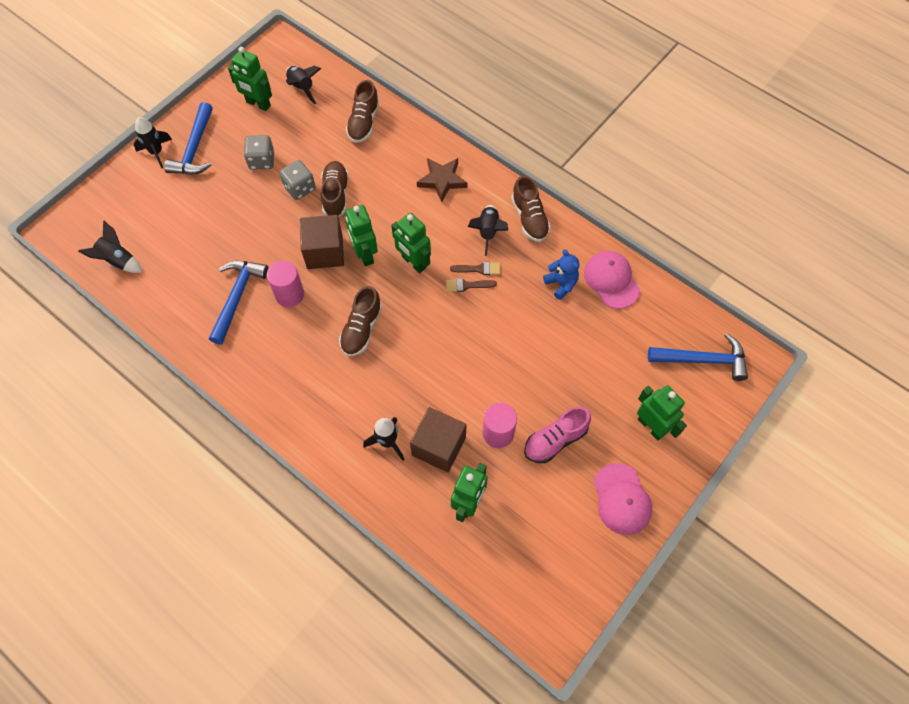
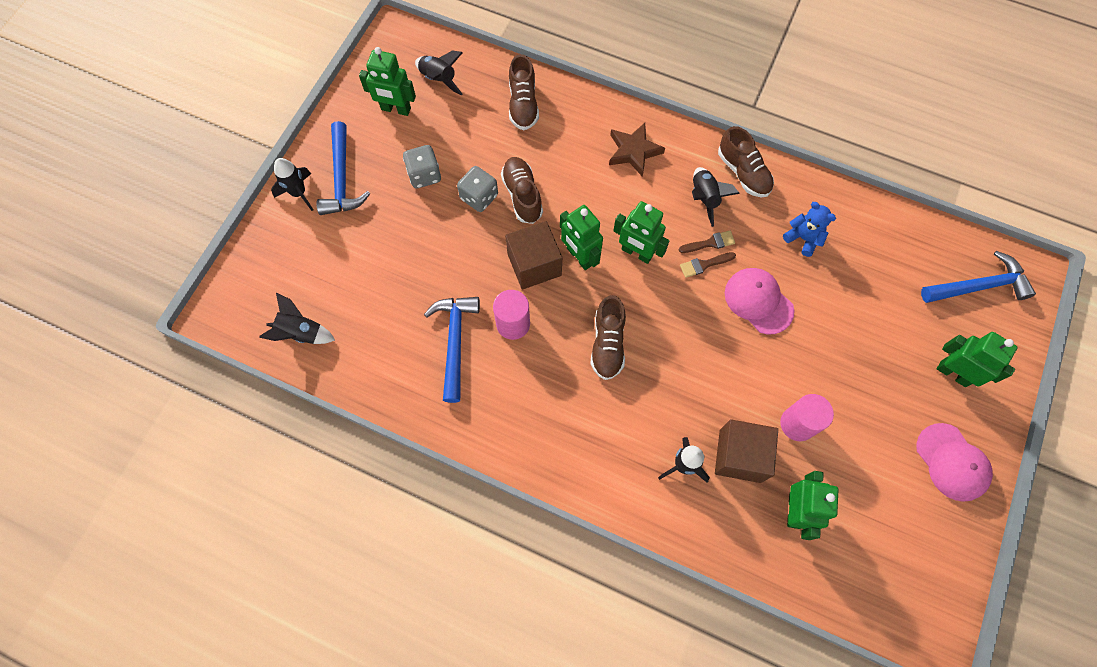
camera: 15 degrees left, 5 degrees up
(555, 440) = (860, 415): pink shoe -> none
(611, 280) = (854, 221): pink cap -> pink cap (758, 301)

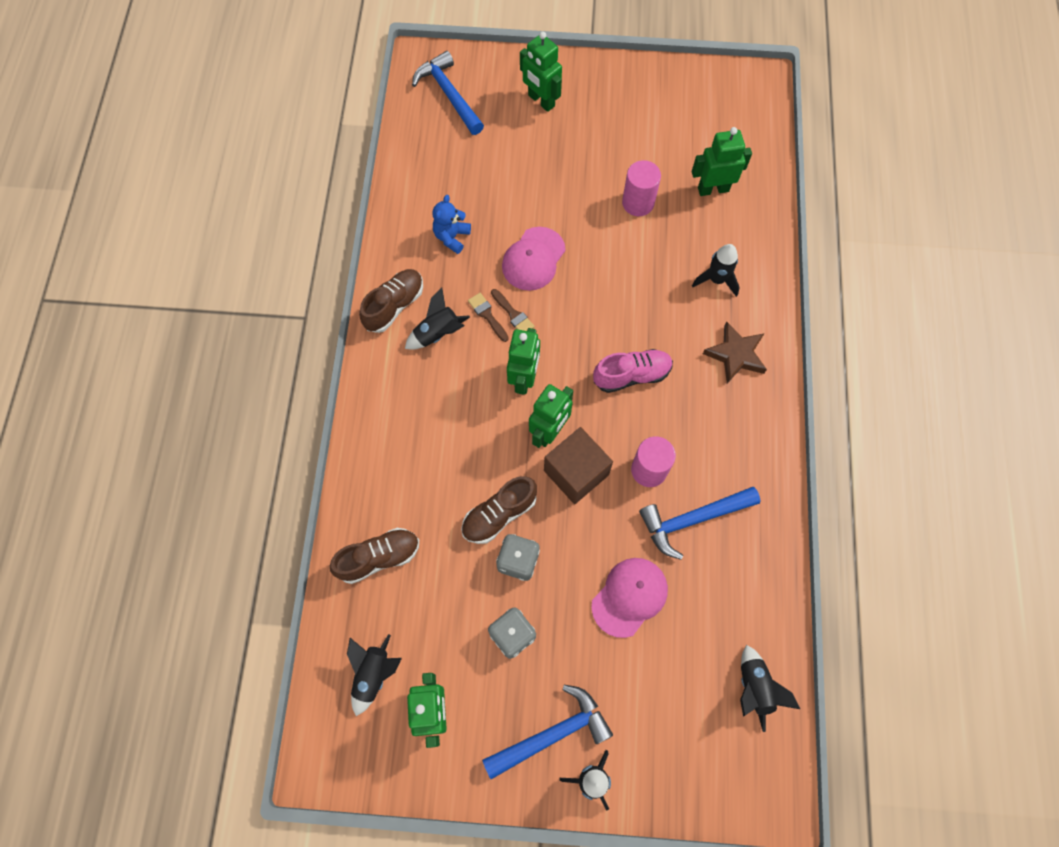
camera: 110 degrees left, 0 degrees up
(607, 344) = (631, 375): brown shoe -> pink shoe
(633, 151) = (404, 417): brown star -> brown star (736, 355)
(740, 456) = (686, 239): brown cube -> none
(952, 462) = (620, 90): pink cap -> pink cap (629, 597)
(953, 373) = (541, 101): green robot -> green robot turned 60 degrees counterclockwise

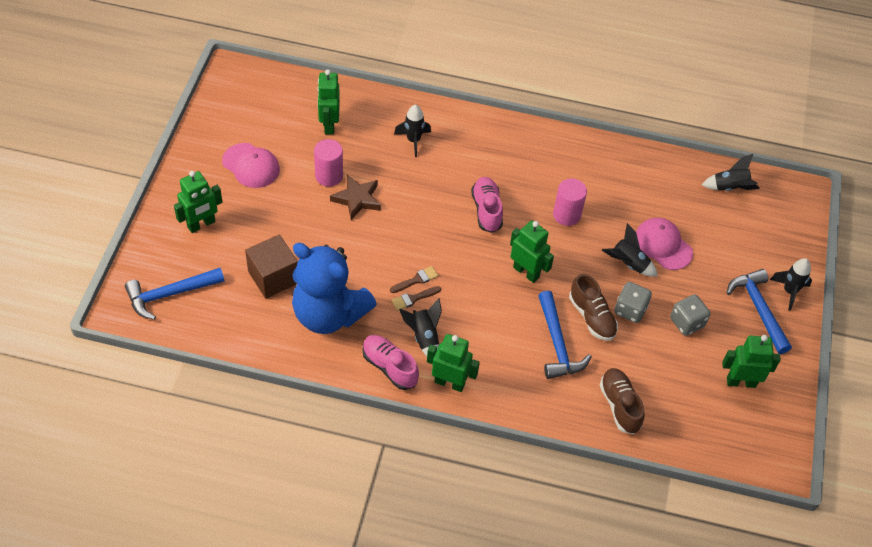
camera: 85 degrees left, 15 degrees down
(373, 674) = (712, 420): black rocket -> black rocket (628, 264)
(394, 306) = (390, 367): brown shoe -> pink shoe
(451, 237) = (329, 314): blue teddy bear -> blue teddy bear, size x2.33
(524, 378) = (477, 282): green robot -> green robot (449, 383)
(533, 259) = (366, 257): pink cap -> pink cap (251, 165)
(576, 472) = (563, 261): brown cube -> brown cube (273, 277)
(692, 519) = (608, 196): blue hammer -> blue hammer (557, 344)
(736, 355) = (480, 143): brown star -> brown star (357, 199)

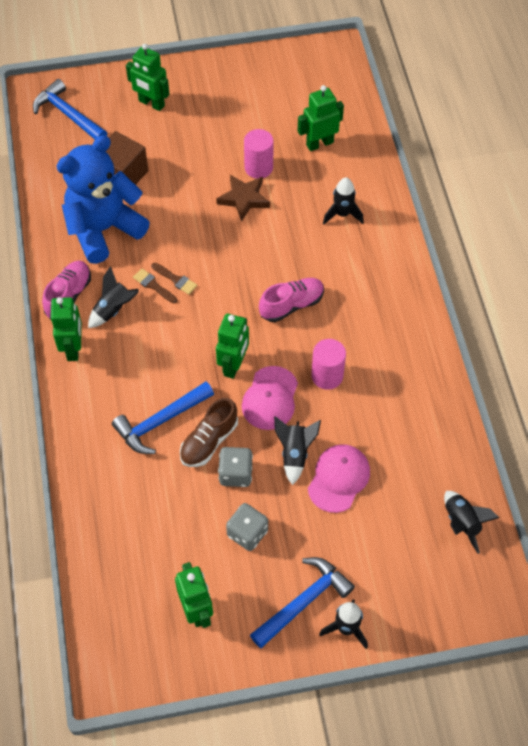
camera: 70 degrees right, 5 degrees up
(251, 165) = (236, 109): pink cap -> pink cap (270, 398)
(329, 314) = (104, 229): blue teddy bear -> blue teddy bear turned 45 degrees clockwise
(619, 405) = (113, 501): brown shoe -> none

